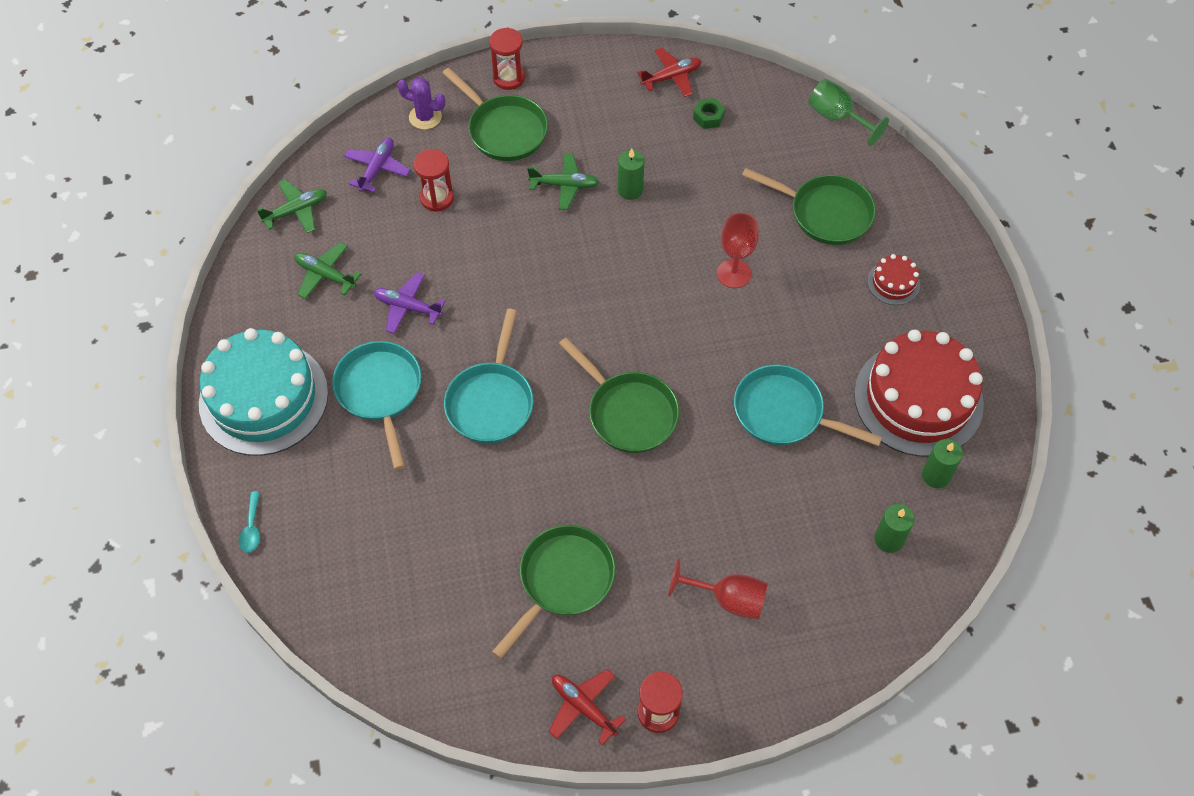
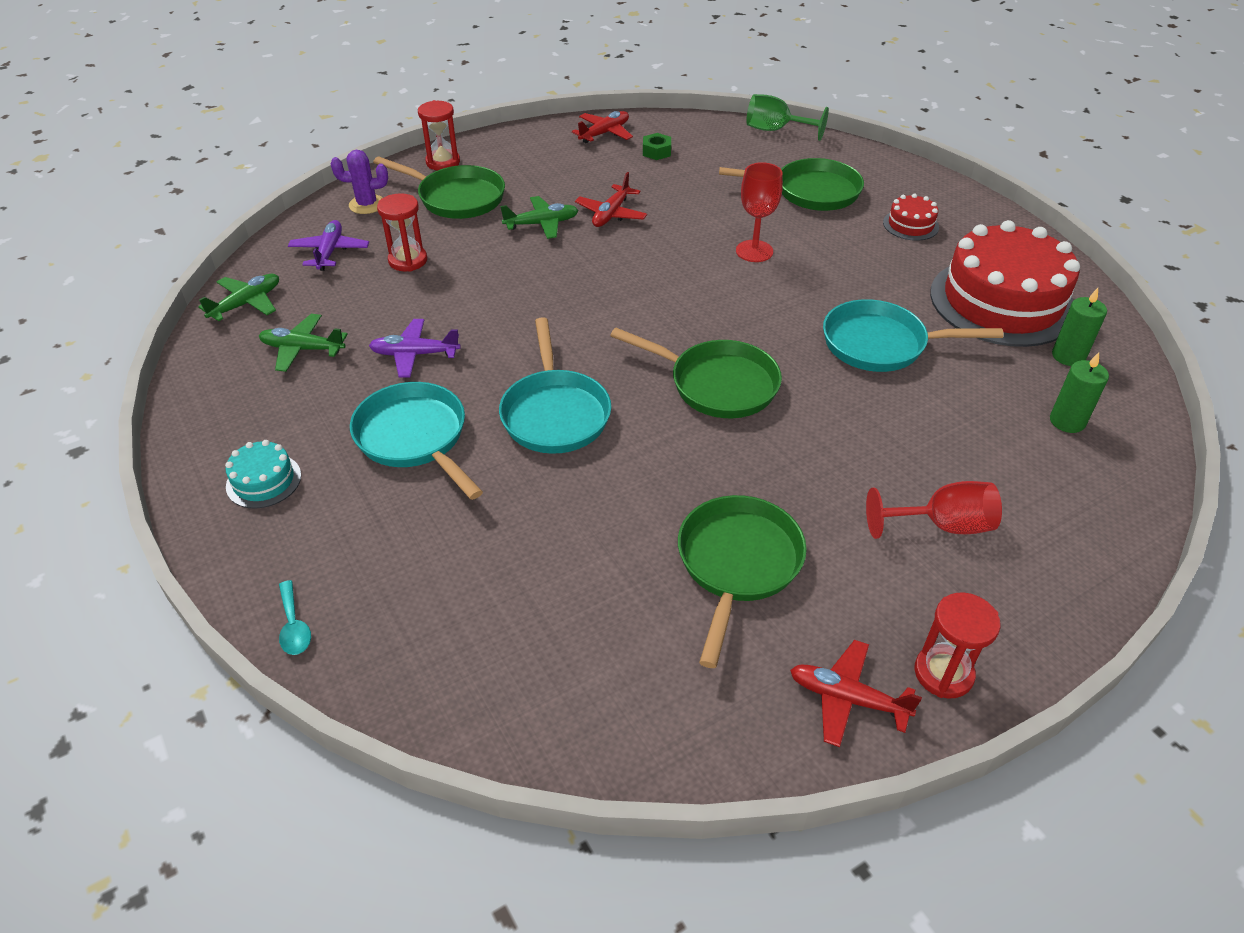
camera: 20 degrees left, 15 degrees down
(263, 398) = (263, 481): turquoise cake -> turquoise cake, size x0.43
(630, 190) = (611, 214): green candle -> red plane

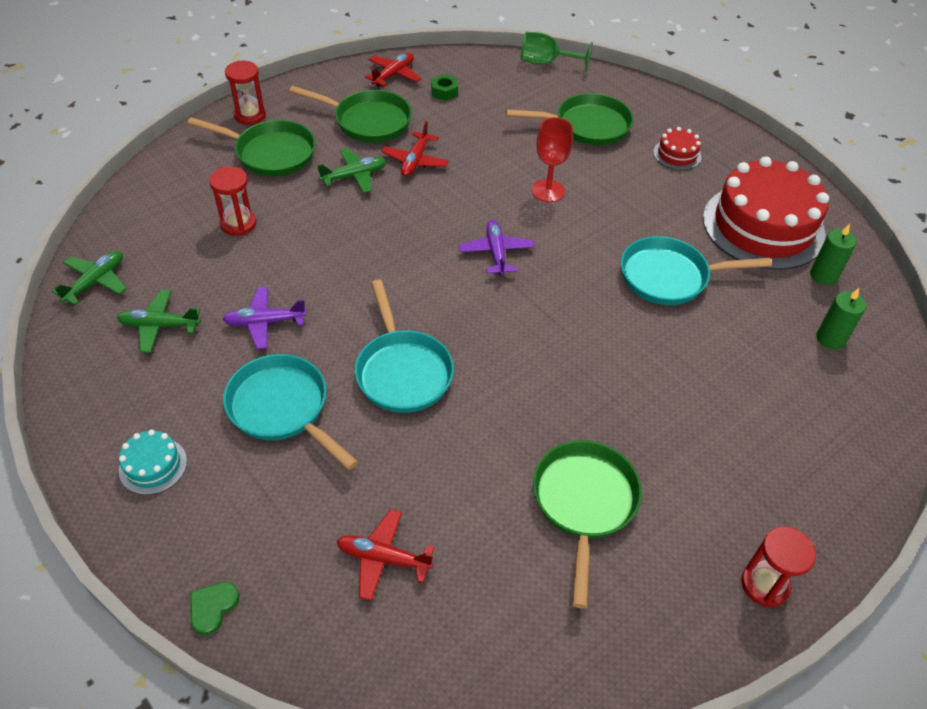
camera: 10 degrees left, 5 degrees up
(294, 626) = (212, 607): turquoise spoon -> green heart
(330, 252) = (163, 220): purple plane -> purple plane (496, 253)
(367, 204) = (187, 166): purple cactus -> none
(717, 384) = (538, 329): green pan -> green pan (368, 121)
(847, 698) = (692, 617): red plane -> red plane (383, 558)
(941, 525) = (744, 448): red goblet -> none

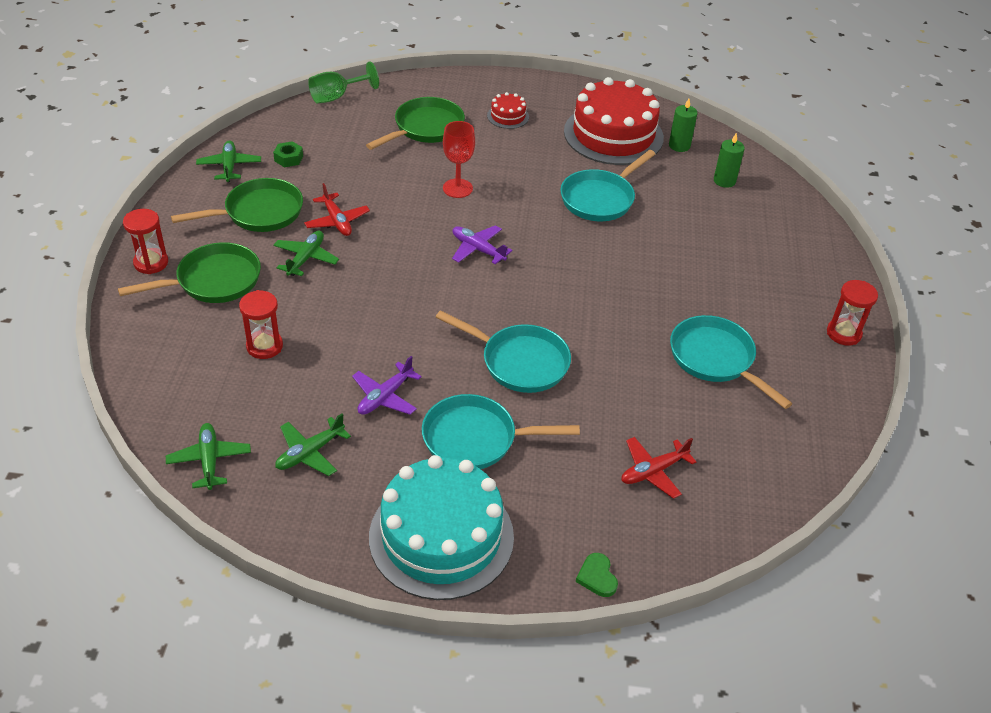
camera: 45 degrees left, 5 degrees down
(153, 466) = (441, 536): turquoise cake -> turquoise cake, size x2.34
(394, 75) = (229, 166): red plane -> green plane
(584, 503) = (715, 359): green pan -> turquoise pan

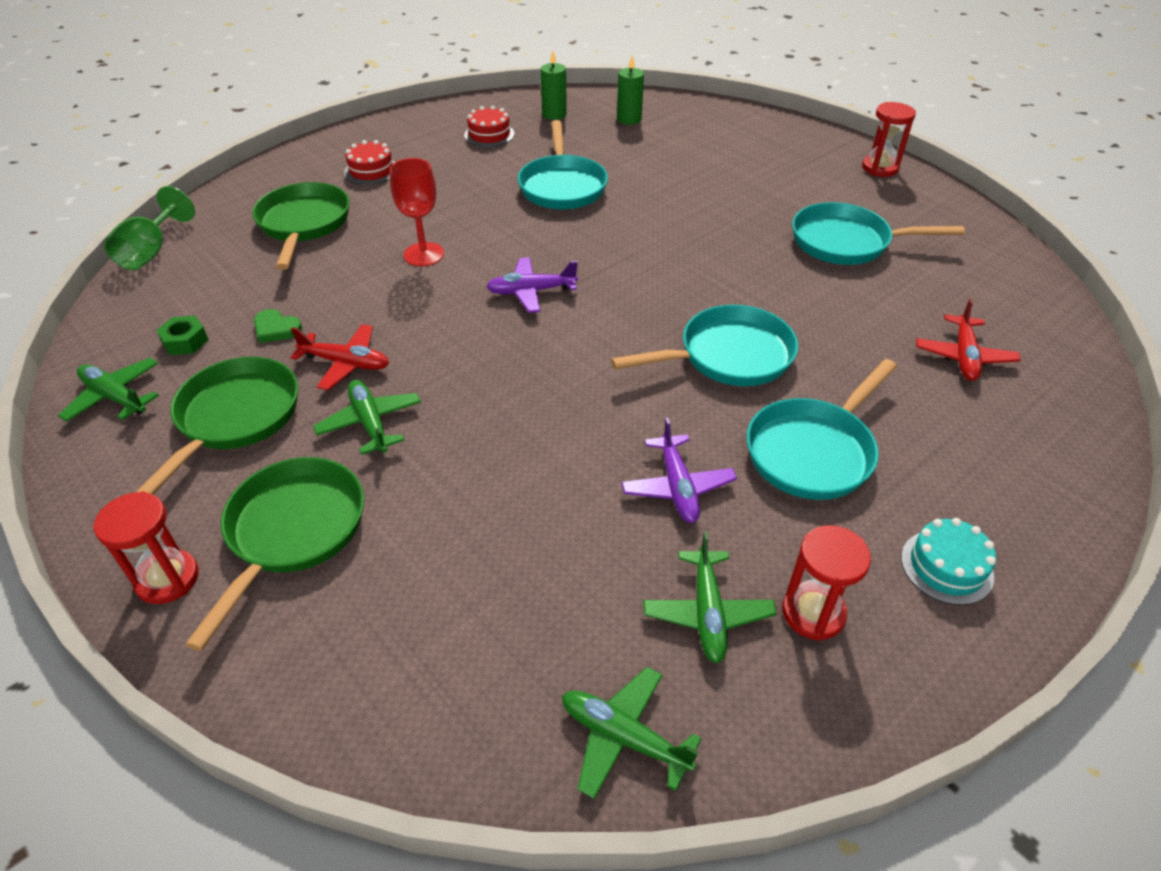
camera: 45 degrees left, 0 degrees up
(264, 346) = (473, 549): red hourglass -> red hourglass (813, 613)
(441, 536) = (946, 567): turquoise cake -> turquoise cake, size x0.43
(597, 577) = (1088, 475): green heart -> green heart (276, 328)
(613, 134) = (489, 135): red cake -> red cake, size x0.43

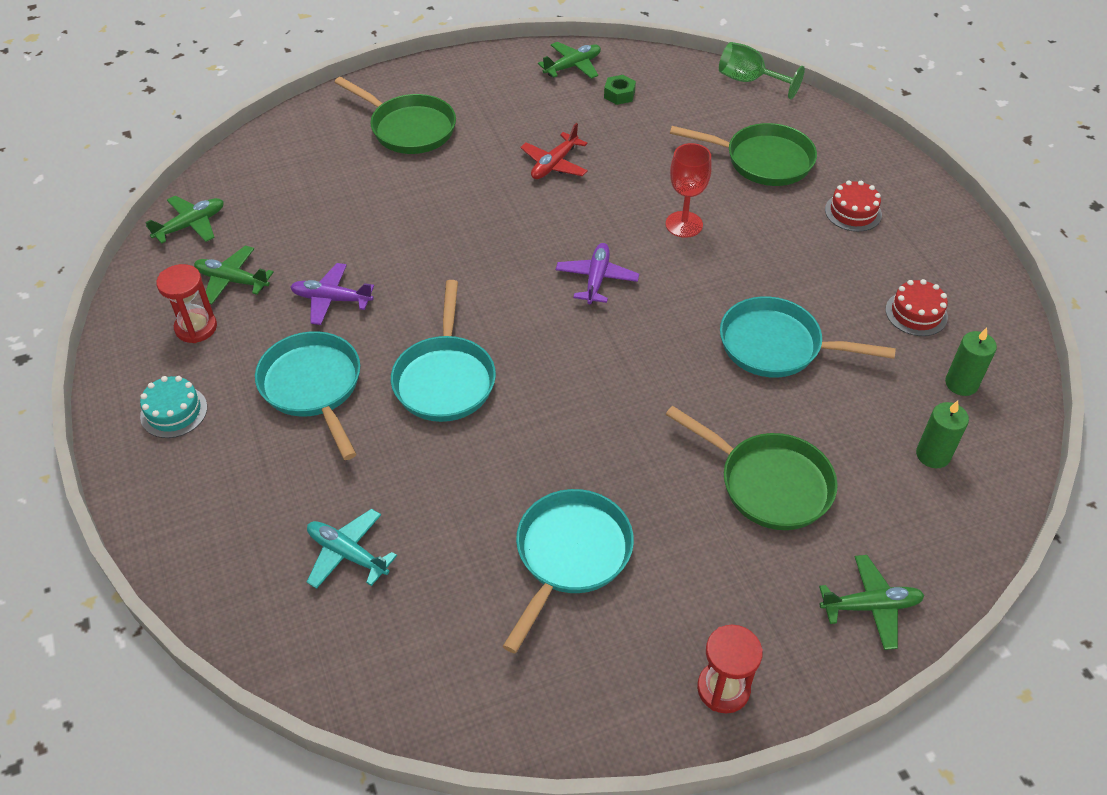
camera: 110 degrees right, 5 degrees up
(167, 579) = (405, 84): red hourglass -> none
(235, 418) = (523, 112): green pan -> green pan (768, 484)
(276, 328) = (614, 135): green heart -> none
(370, 423) = (483, 168): green plane -> green plane (870, 606)
(963, 356) = (347, 554): red plane -> turquoise plane

